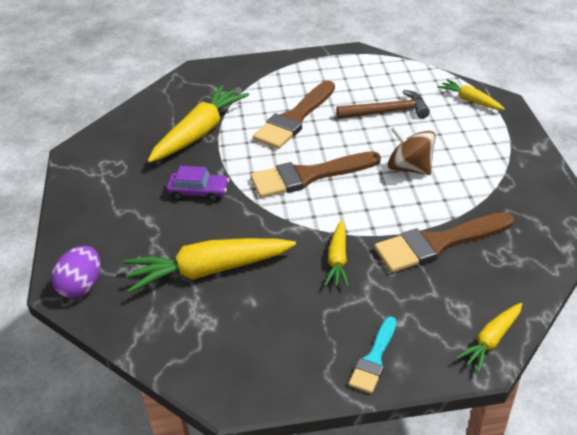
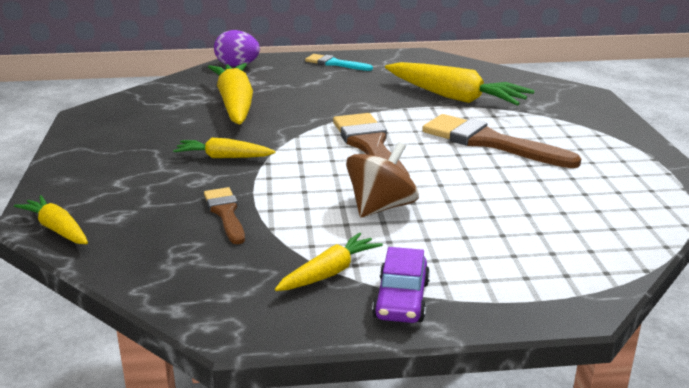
camera: 90 degrees right, 15 degrees down
(199, 192) = (350, 99): purple car -> purple car (401, 300)
(374, 359) = (80, 168): turquoise brush -> turquoise brush (335, 63)
(387, 112) = (518, 201): brown hammer -> none
(438, 243) = (225, 213): brown brush -> brown brush, size x0.56
(470, 100) = (570, 274): yellow carrot -> yellow carrot (329, 273)

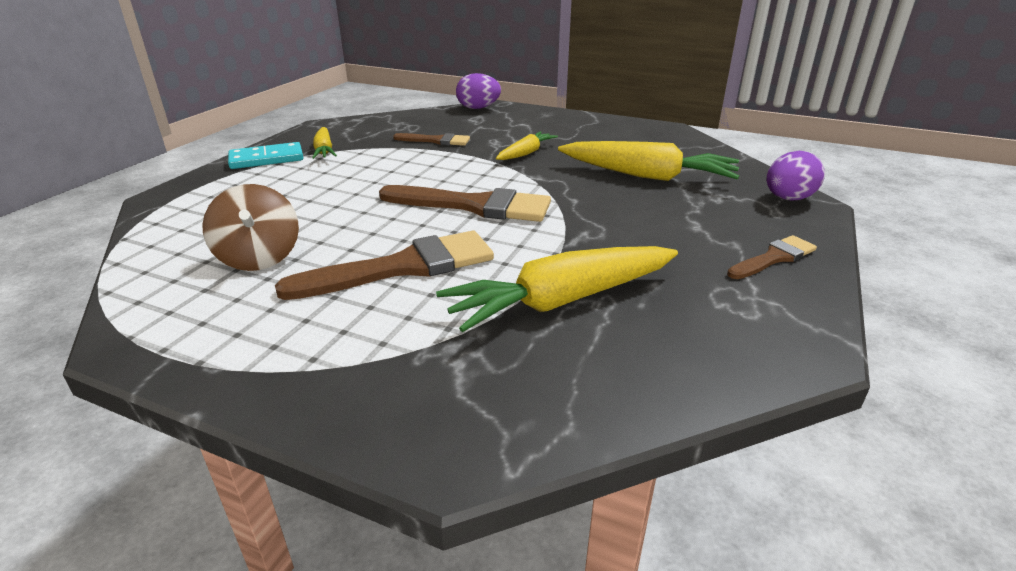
camera: 120 degrees right, 5 degrees up
(57, 229) = (478, 108): yellow carrot -> purple egg
(335, 63) = (774, 258): turquoise brush -> brown brush
(381, 207) = (367, 181): brown spinning top -> brown spinning top (259, 257)
(401, 300) = (266, 159): purple car -> turquoise domino

